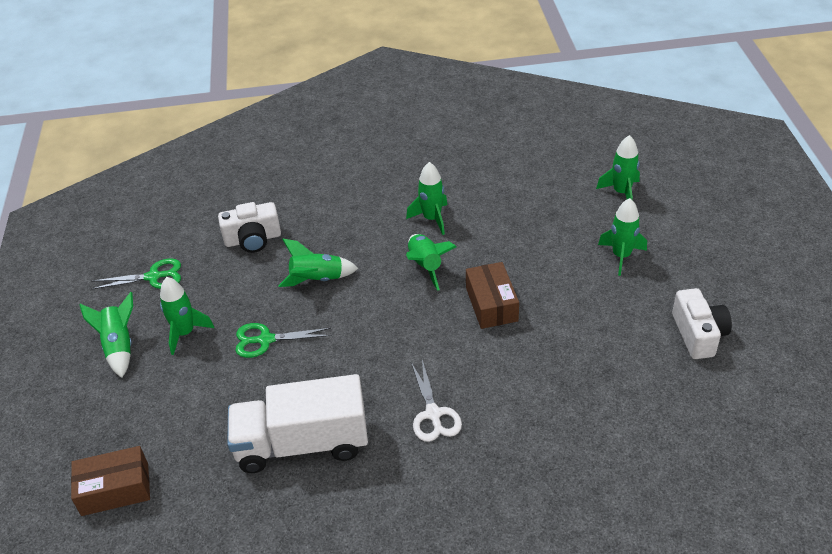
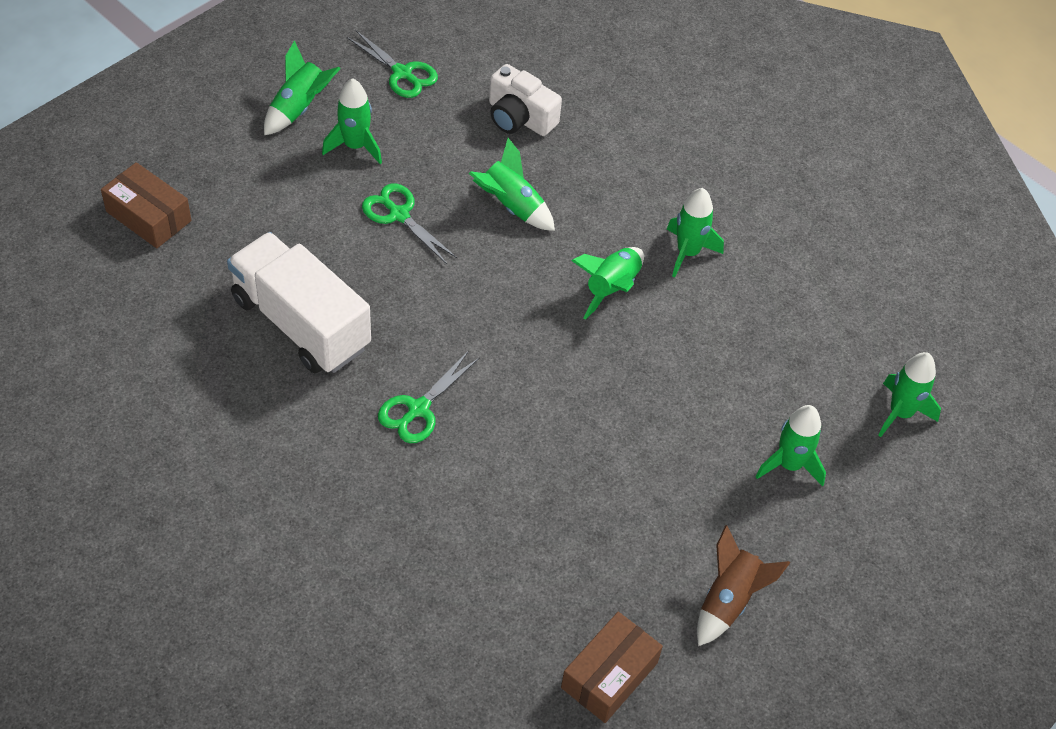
camera: 45 degrees right, 10 degrees up
(433, 414) = (418, 409): white scissors -> green scissors
(491, 304) = (607, 378): brown box -> brown box (609, 675)
(698, 334) = (728, 600): white camera -> brown rocket

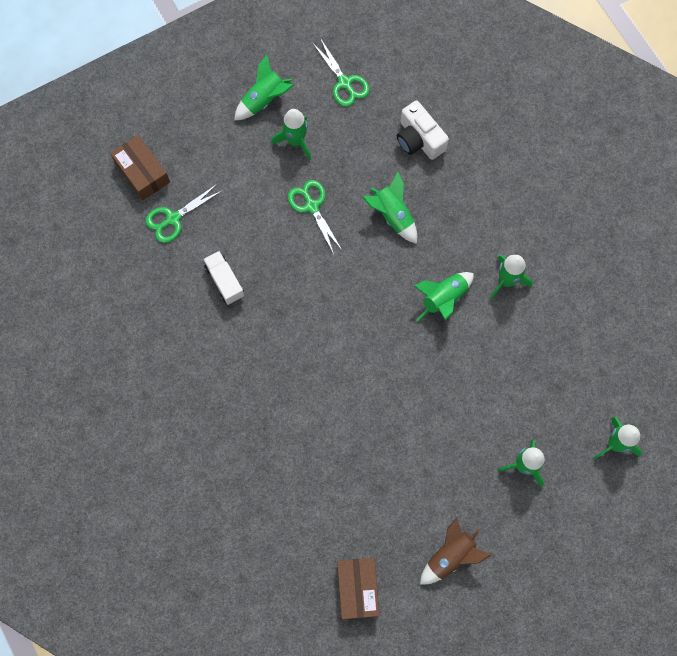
camera: 20 degrees right, 20 degrees up
(301, 323) = (224, 281): white truck -> white truck, size x0.49
(418, 409) = (286, 366): green scissors -> green scissors (173, 219)
(609, 675) = (357, 589): brown box -> brown box turned 60 degrees counterclockwise

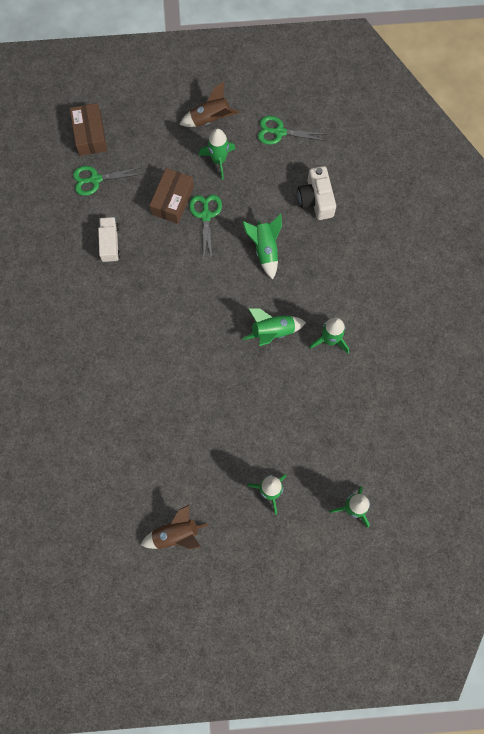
camera: 25 degrees right, 0 degrees up
(264, 100) = (210, 119): green rocket -> brown rocket
(344, 83) = (279, 132): green scissors -> green scissors turned 105 degrees clockwise
(357, 589) = (91, 525): brown box -> brown box (172, 200)

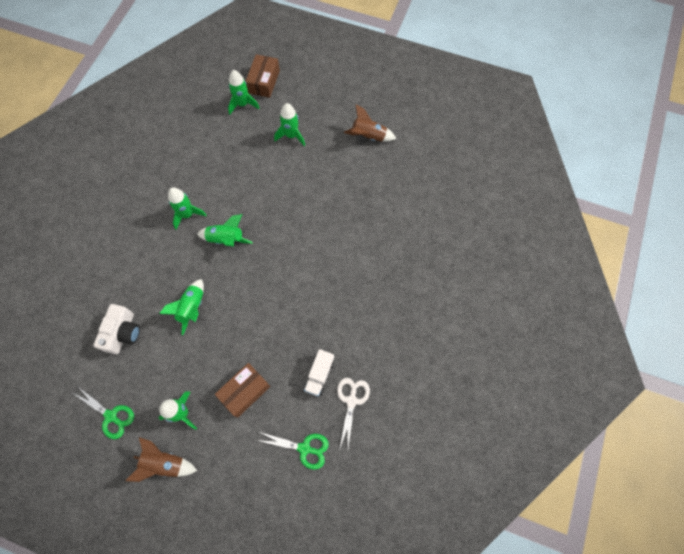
camera: 155 degrees left, 5 degrees down
(70, 234) = (351, 401): none -> white scissors
(90, 135) = (287, 503): brown box -> brown box (264, 81)
(206, 215) = (223, 362): green scissors -> none

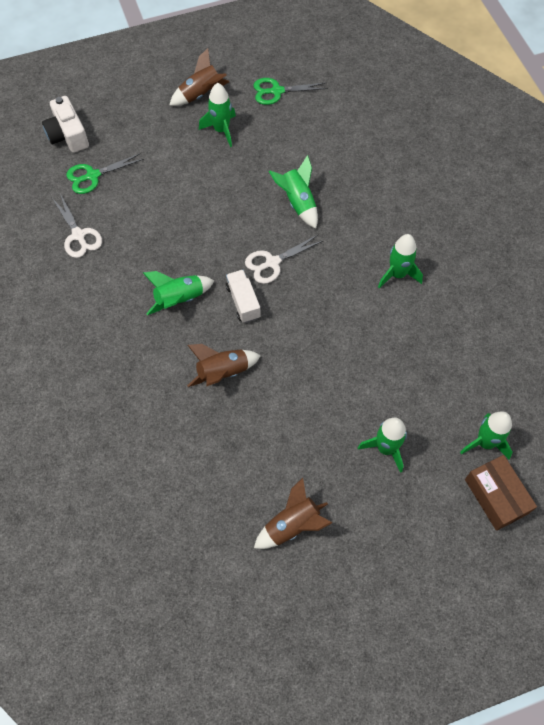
camera: 140 degrees right, 5 degrees down
(123, 333) = (336, 144): white camera -> white camera (68, 135)
(226, 239) = (333, 280): green rocket -> green rocket (179, 299)
(245, 391) = (183, 178): brown box -> none
(248, 278) = (272, 262): none -> white scissors
(319, 375) = (126, 234): white truck -> white truck (243, 302)
(337, 234) = (223, 372): none -> brown rocket

